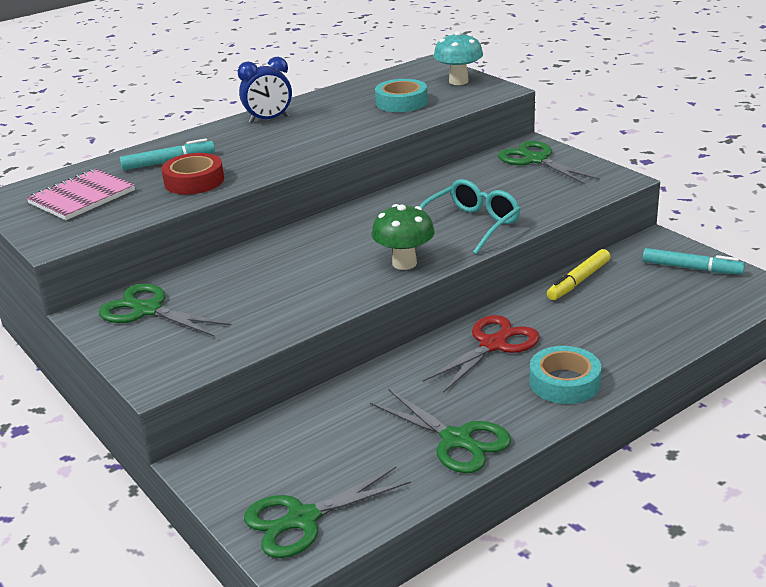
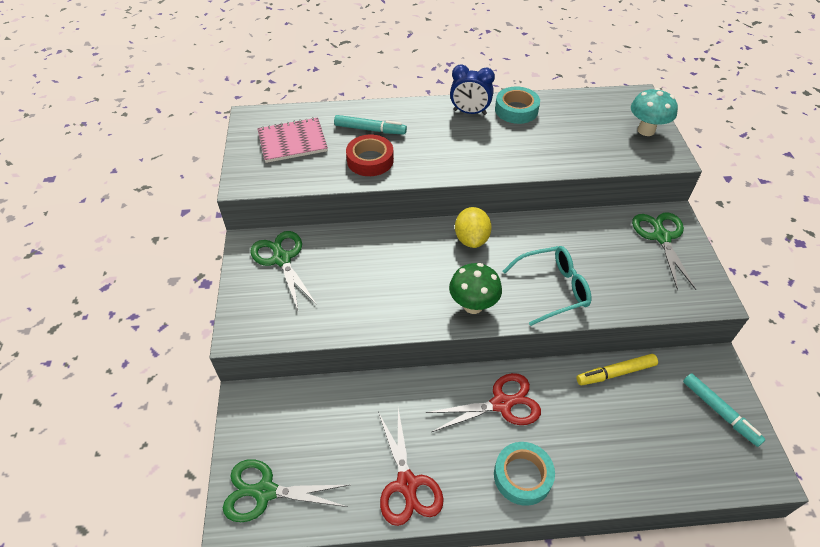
camera: 30 degrees right, 20 degrees up
(353, 222) = (471, 239): none -> yellow lemon
(401, 102) = (580, 137): turquoise tape -> turquoise tape (516, 110)
(456, 440) = (407, 484): green scissors -> red scissors

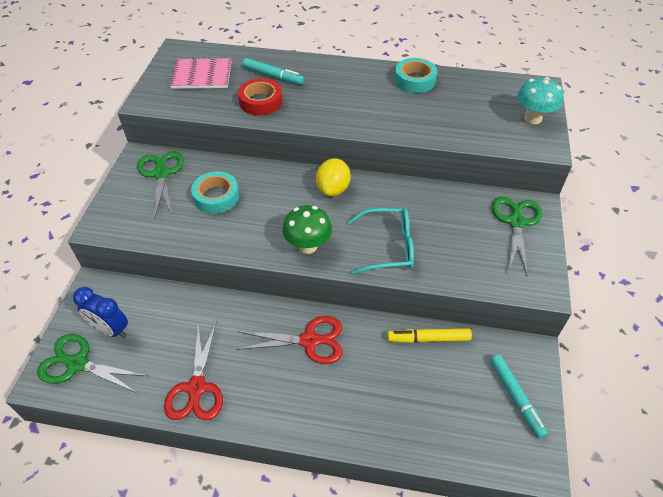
camera: 15 degrees right, 0 degrees up
(469, 112) = (370, 75): blue clock -> blue clock (110, 329)
(522, 476) = (301, 407): turquoise tape -> turquoise tape (216, 197)

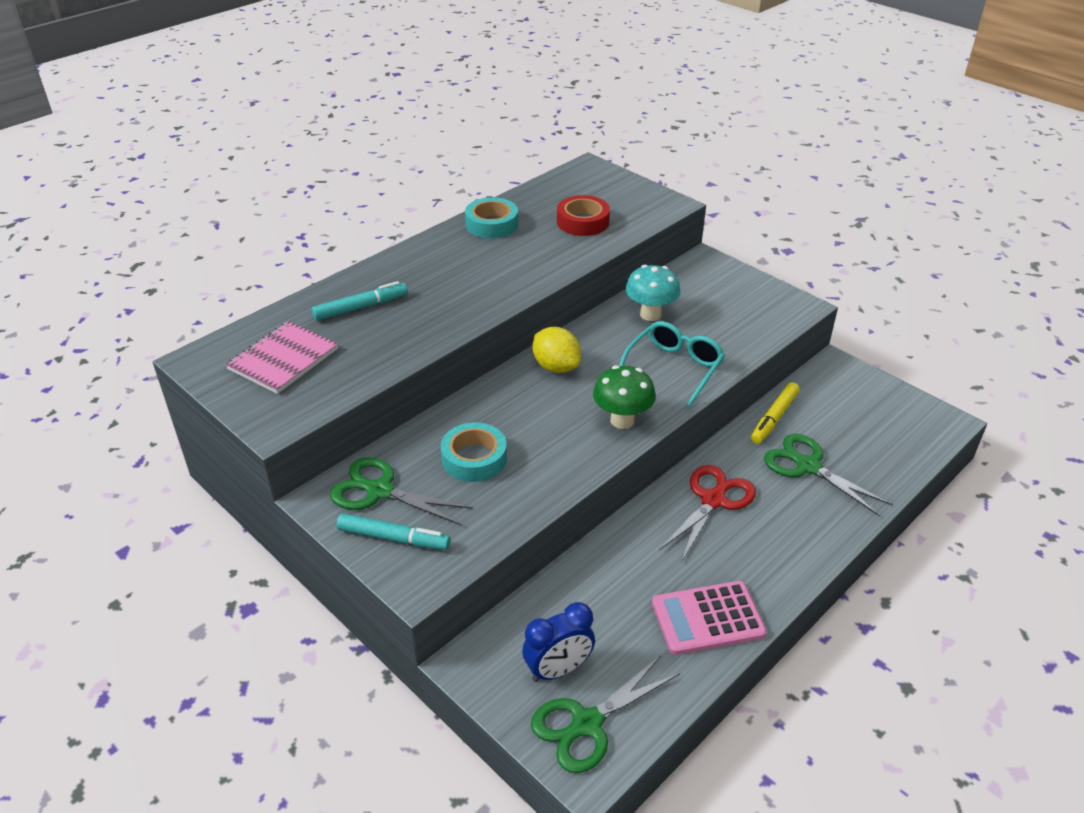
camera: 55 degrees left, 10 degrees down
(196, 388) = (707, 618): red scissors -> pink calculator
(260, 102) = (397, 335): red tape -> red tape (583, 222)
(516, 222) = (713, 281): green scissors -> green scissors (808, 466)
(516, 398) = (874, 399): turquoise marker -> turquoise marker (394, 538)
(533, 118) = (627, 192): turquoise mushroom -> turquoise mushroom (650, 314)

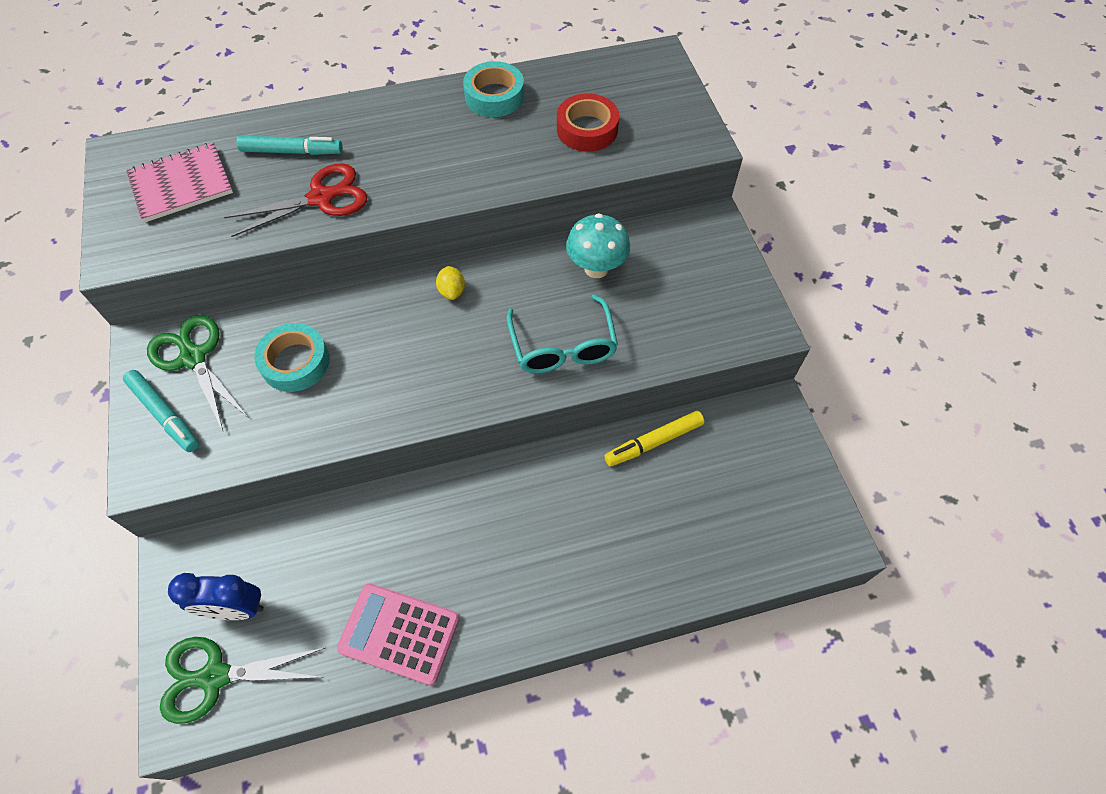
camera: 30 degrees right, 20 degrees up
(556, 367) = (452, 291): yellow lemon -> yellow lemon, size x0.59
(622, 420) = (459, 386): green mushroom -> none
(674, 368) = (563, 347): turquoise glasses -> turquoise glasses turned 105 degrees clockwise
(713, 500) = (513, 507): red scissors -> red scissors (321, 198)
(808, 466) = (638, 518): green scissors -> none

